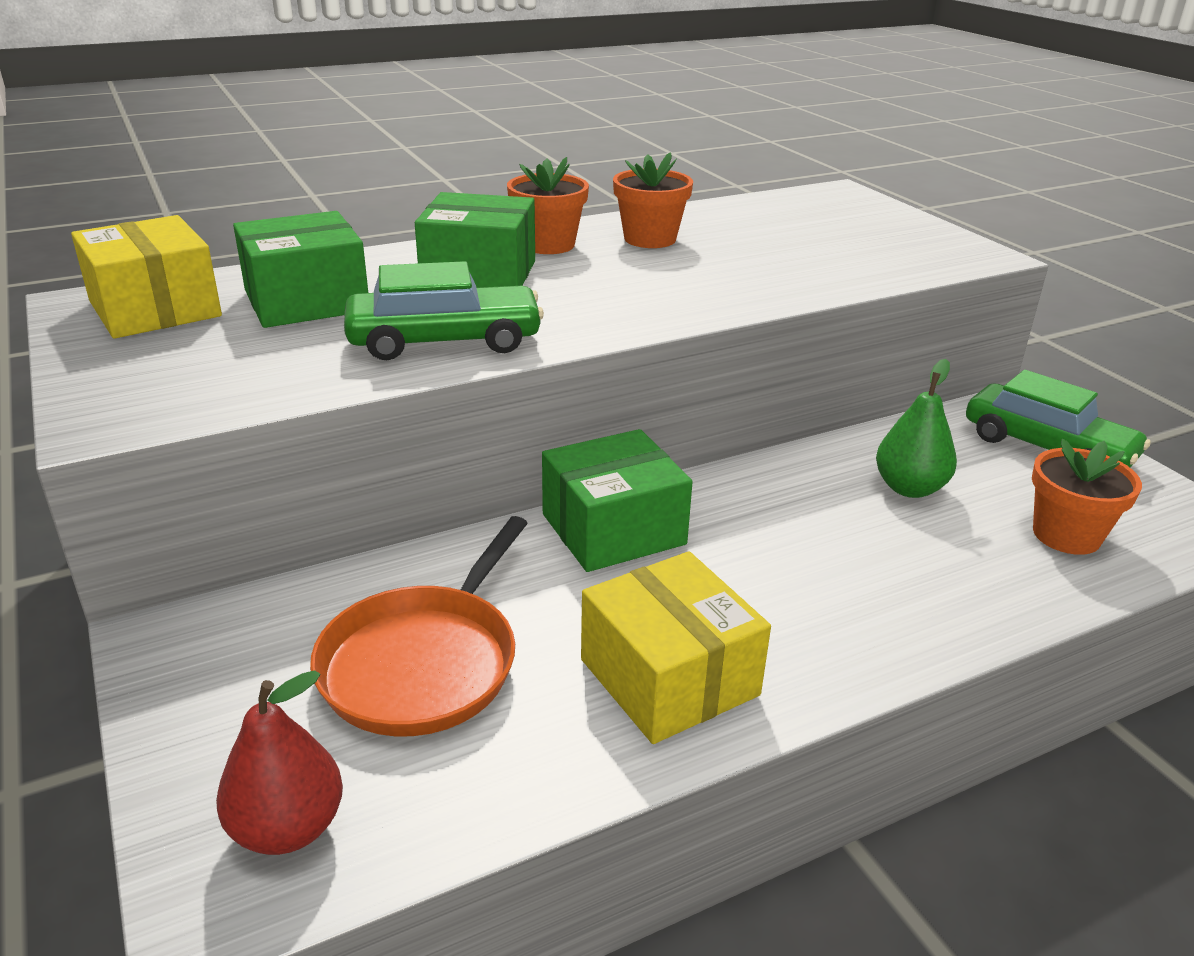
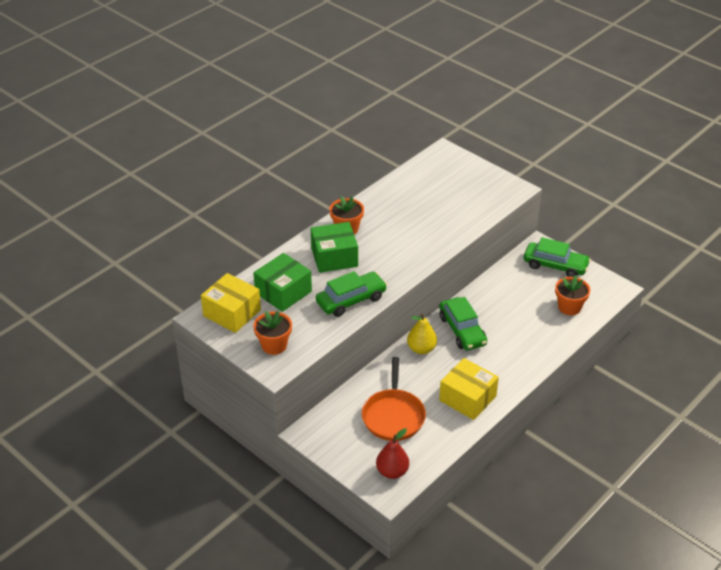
camera: 20 degrees left, 10 degrees up
(613, 529) = (421, 349): green box -> yellow pear
(650, 239) = (384, 213): orange flower pot -> orange flower pot (274, 345)
(743, 517) = (462, 330): none -> green car
(909, 488) = (513, 300): green pear -> none

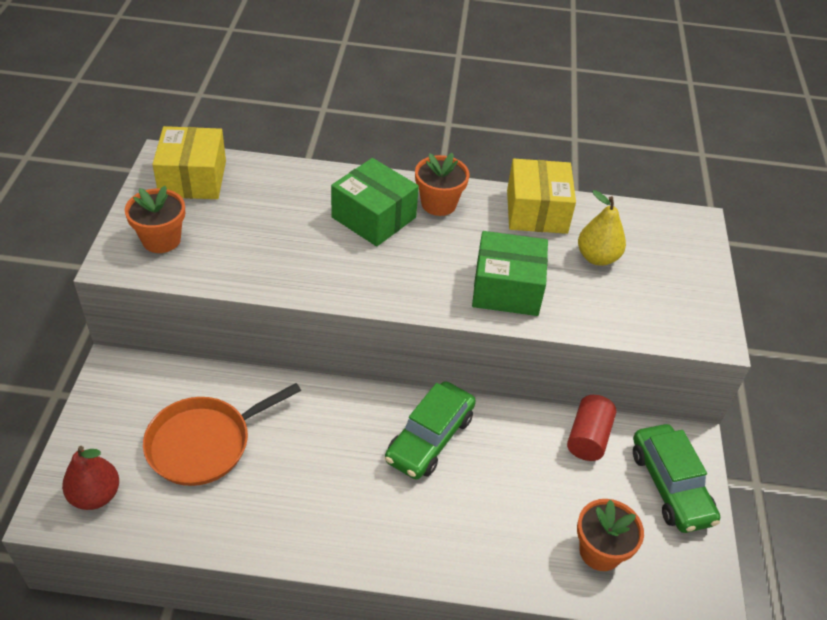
camera: 50 degrees right, 5 degrees up
(283, 292) = (267, 203): green box -> green box (507, 289)
(351, 300) = (305, 270): green car -> none
(421, 349) = (355, 410): yellow pear -> yellow pear (597, 257)
(467, 398) = (299, 513): yellow box -> yellow box (536, 211)
(508, 276) = (588, 437): none -> red cylinder

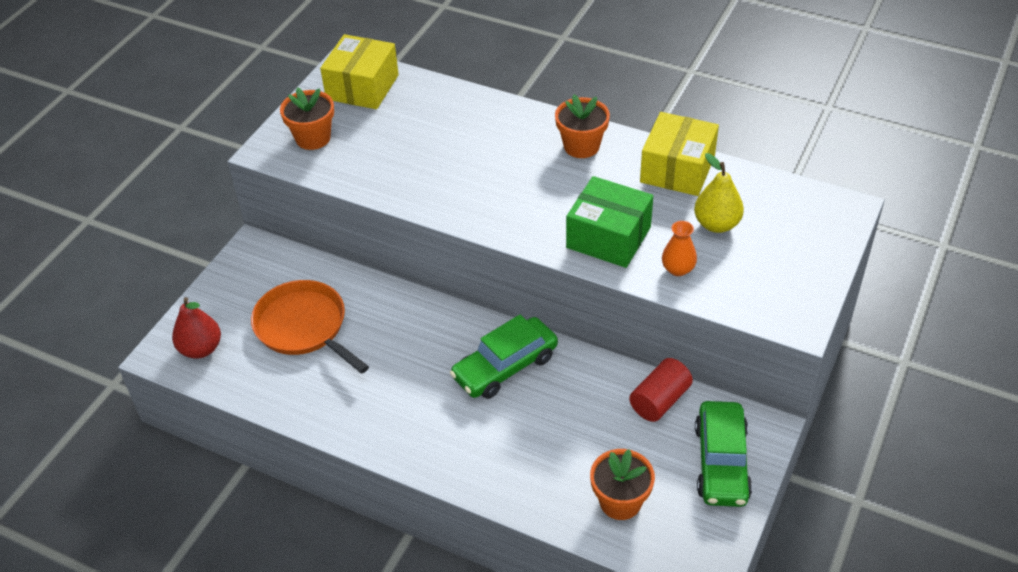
camera: 25 degrees right, 0 degrees up
(204, 443) = (304, 327): orange pan -> orange pan turned 60 degrees clockwise
(373, 217) = (512, 149): green box -> none
(585, 307) = (678, 269): none -> orange vase

